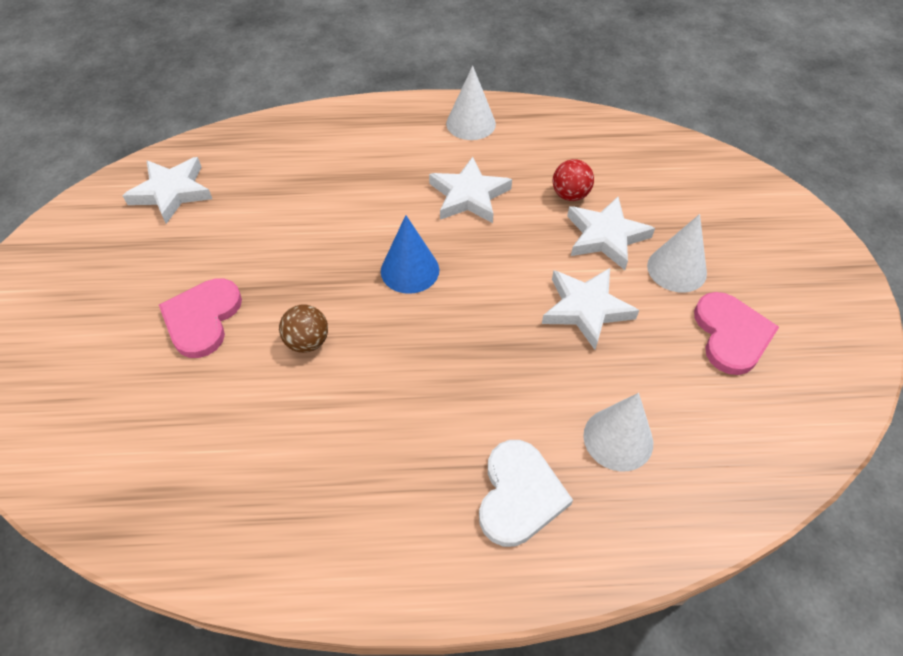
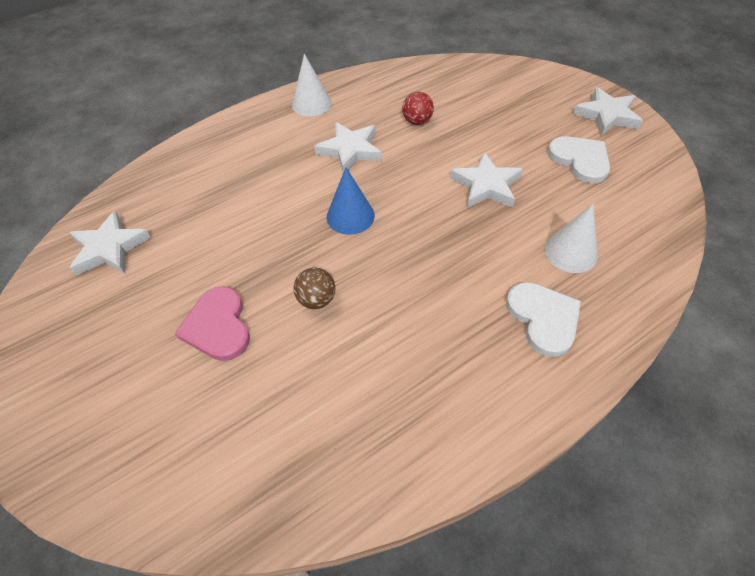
camera: 30 degrees left, 0 degrees up
(606, 236) = (460, 136): white star -> white star (607, 115)
(676, 269) = (518, 137): white cone -> none
(731, 334) = (580, 160): pink heart -> white heart

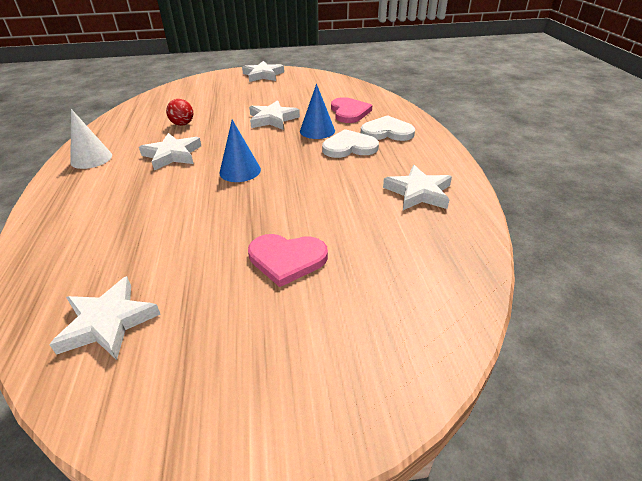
camera: 65 degrees left, 15 degrees down
(317, 300) = (305, 203): brown ball -> none
(399, 408) = (418, 192): none -> white star
(489, 241) = (317, 130): none -> blue cone
(570, 252) = (349, 112): white cone -> pink heart
(580, 160) = (287, 90): white heart -> white heart (349, 147)

